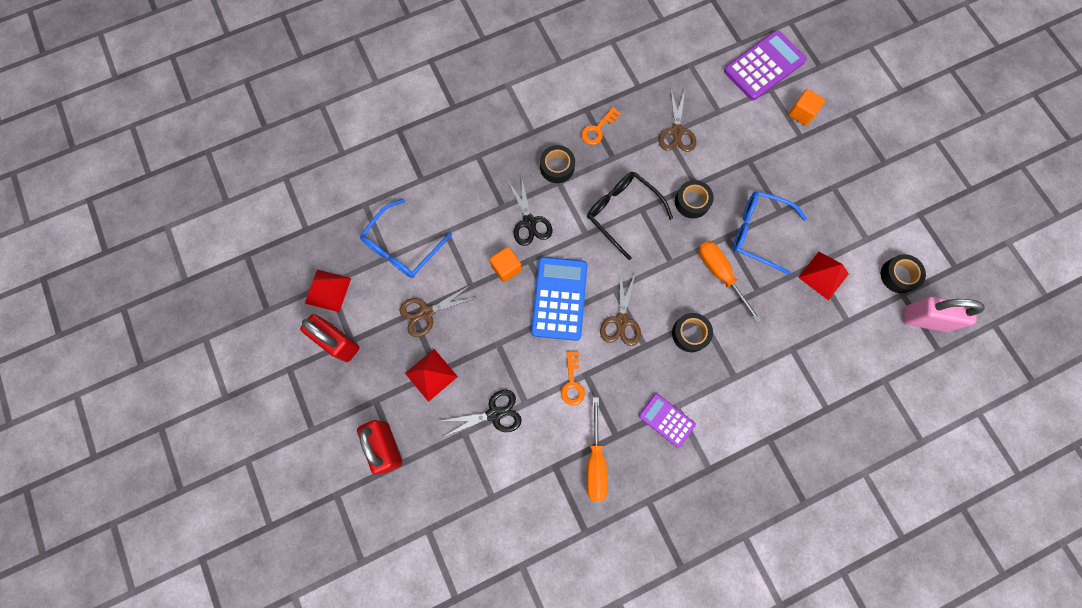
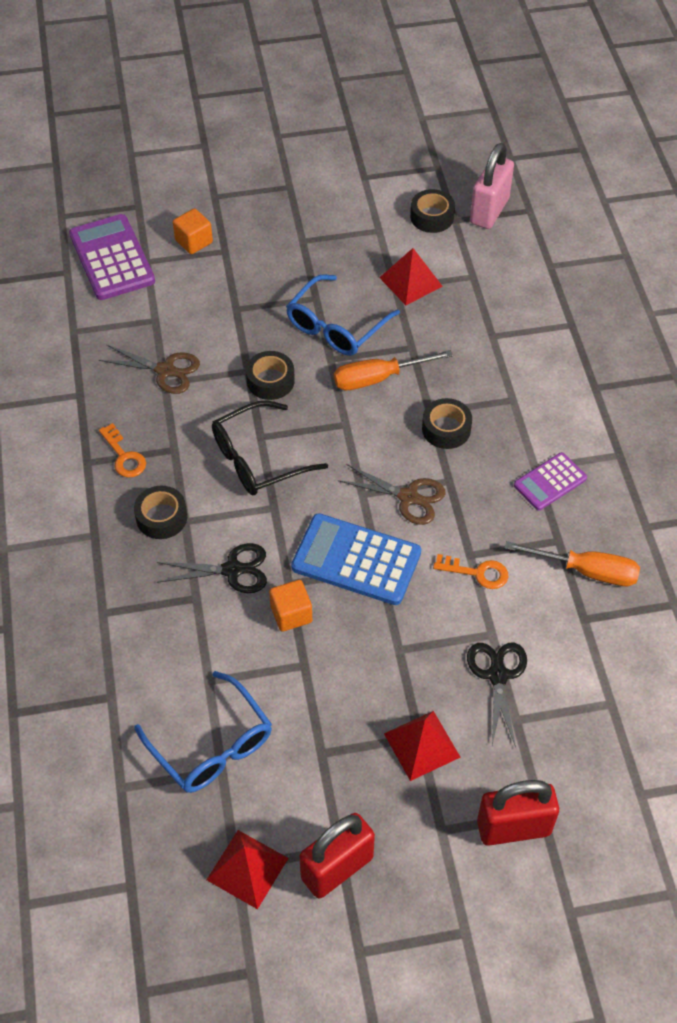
camera: 75 degrees left, 20 degrees down
(426, 313) = (326, 733): brown scissors -> none

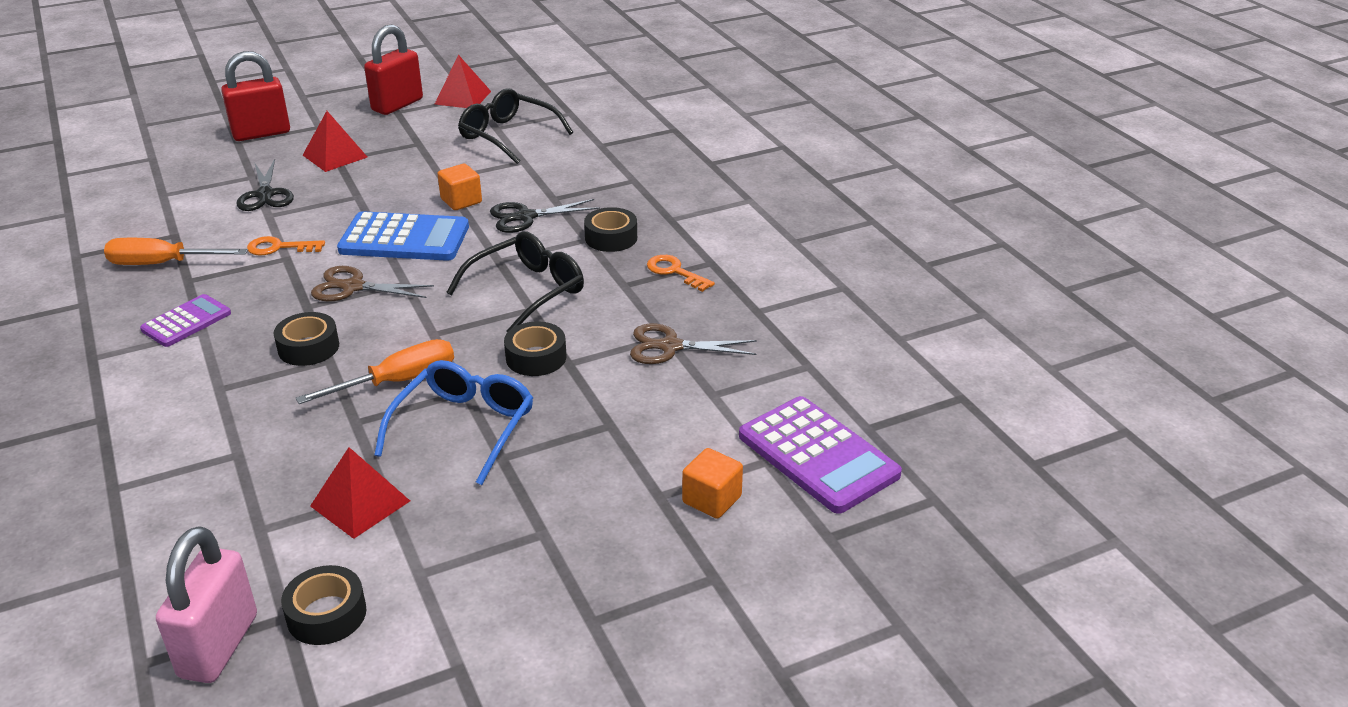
camera: 165 degrees right, 20 degrees down
(212, 745) = (508, 136): blue glasses -> black glasses

